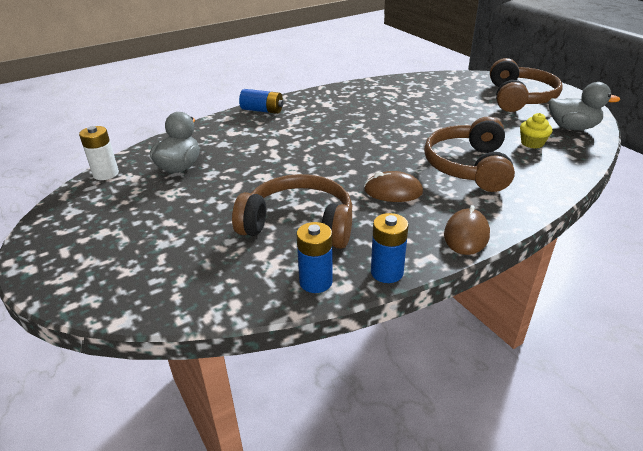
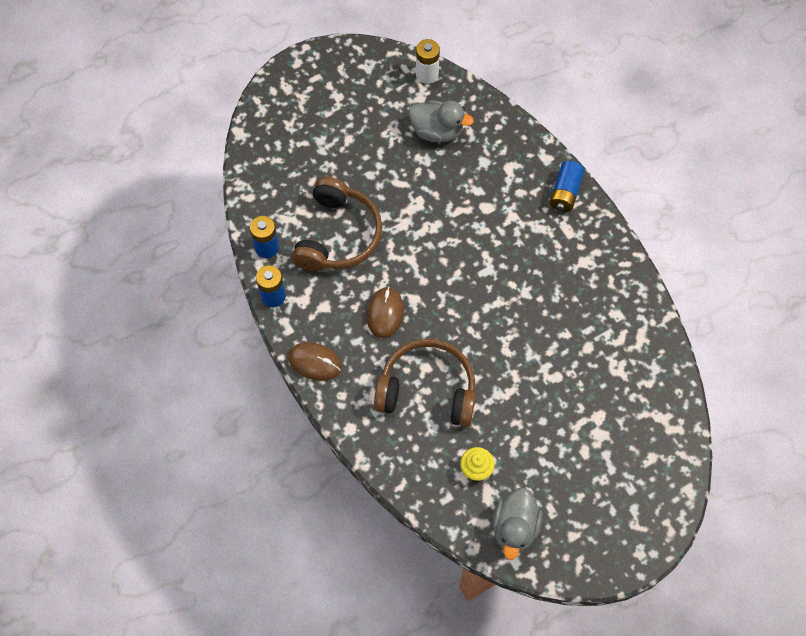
camera: 90 degrees right, 30 degrees up
(520, 98) = (604, 495): brown headphones -> none

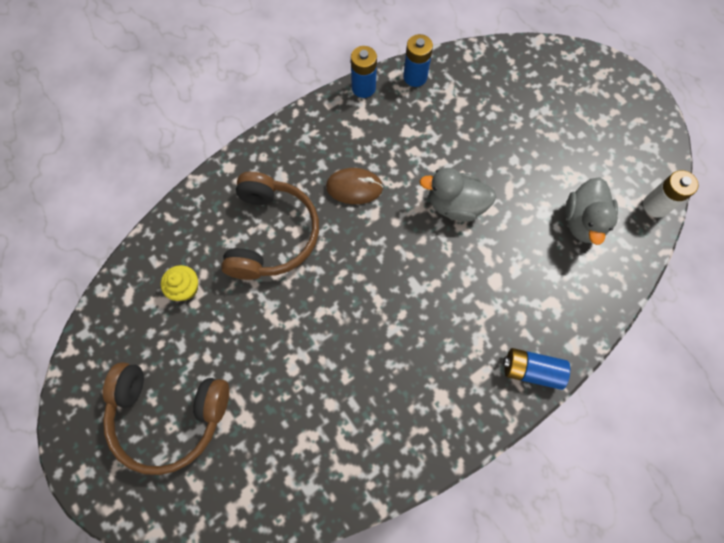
camera: 85 degrees right, 5 degrees up
(314, 362) = (296, 130): brown mouse -> none
(338, 235) = (437, 137): brown headphones -> brown headphones (169, 416)
(514, 528) = (119, 331): grey duck -> grey duck (455, 205)

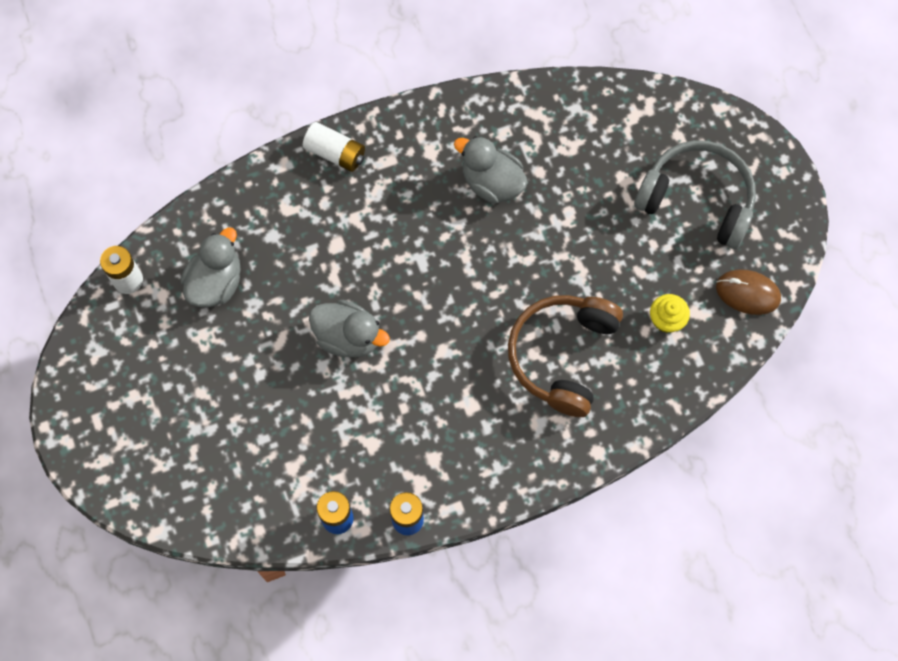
camera: 165 degrees left, 0 degrees up
(169, 416) = (697, 199): brown headphones -> grey headphones
(354, 187) = (456, 387): brown mouse -> brown mouse (747, 293)
(373, 379) = (492, 183): none -> grey duck
(531, 370) = (335, 153): blue battery -> white battery

